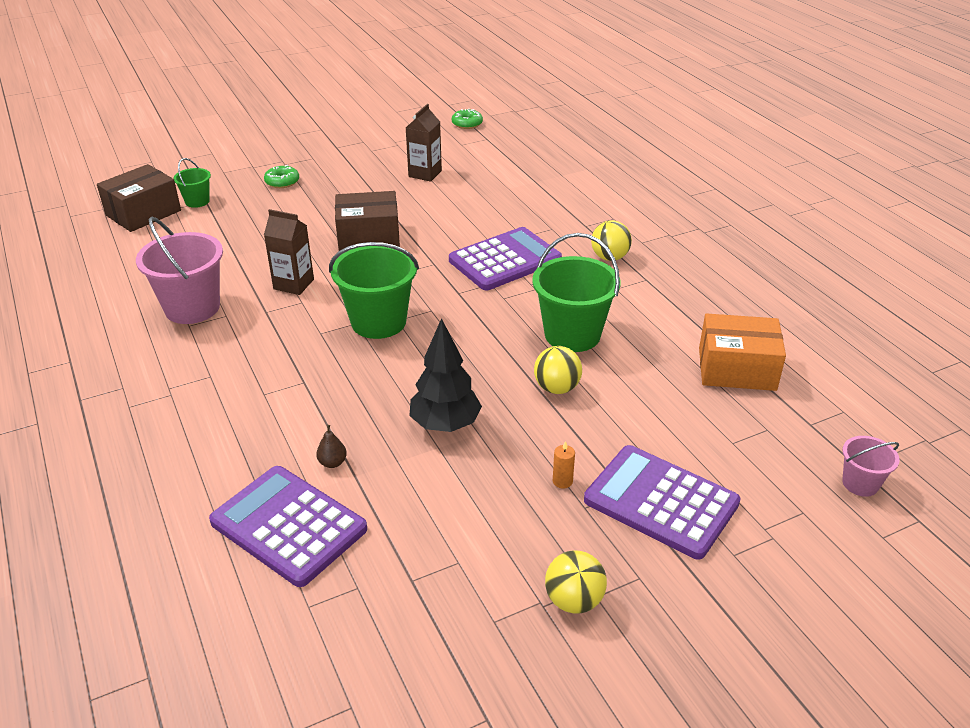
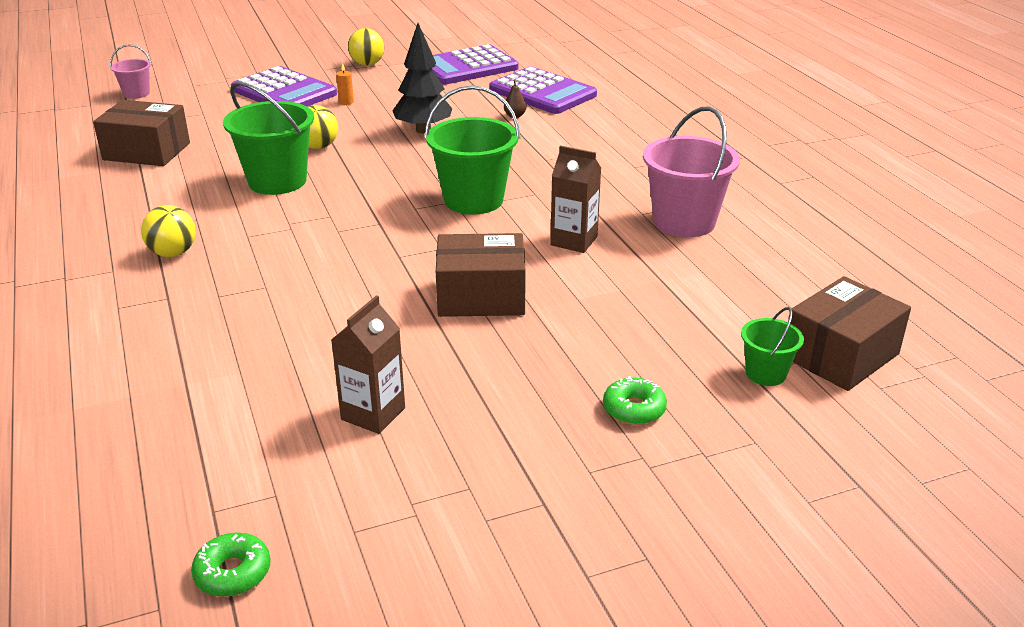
camera: 175 degrees left, 5 degrees down
(505, 260) = (307, 256): purple calculator -> purple calculator (467, 67)
(736, 369) = (146, 151): orange box -> brown box

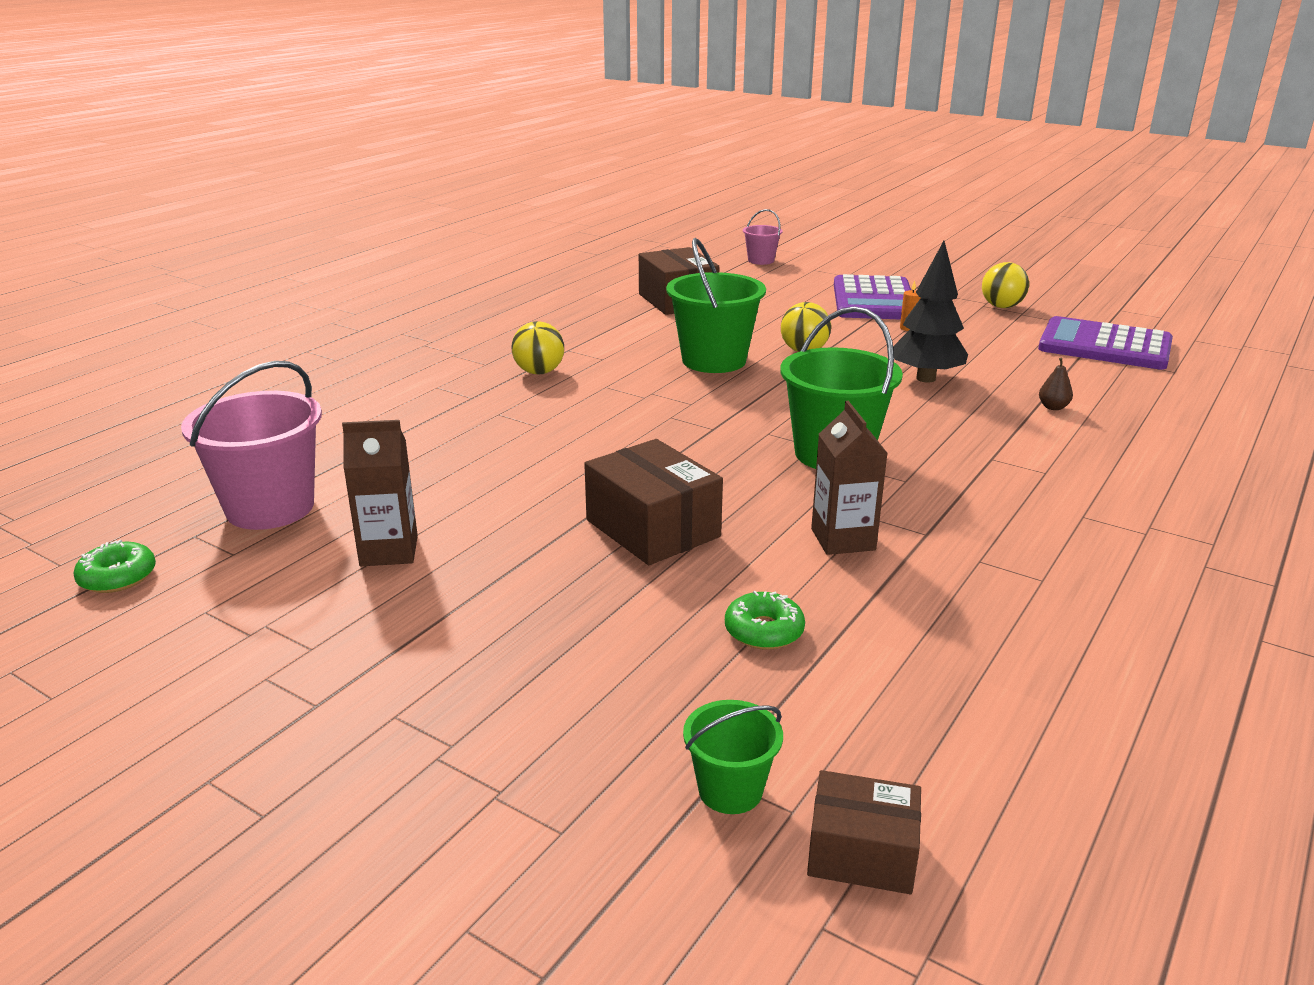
camera: 55 degrees right, 5 degrees down
(542, 92) = (1140, 401): purple calculator -> none
(634, 409) = (542, 705): green donut -> green donut (764, 631)
(684, 222) = (1010, 597): pink bucket -> pink bucket (270, 508)
(840, 355) = (861, 853): brown box -> brown box, size x0.62

